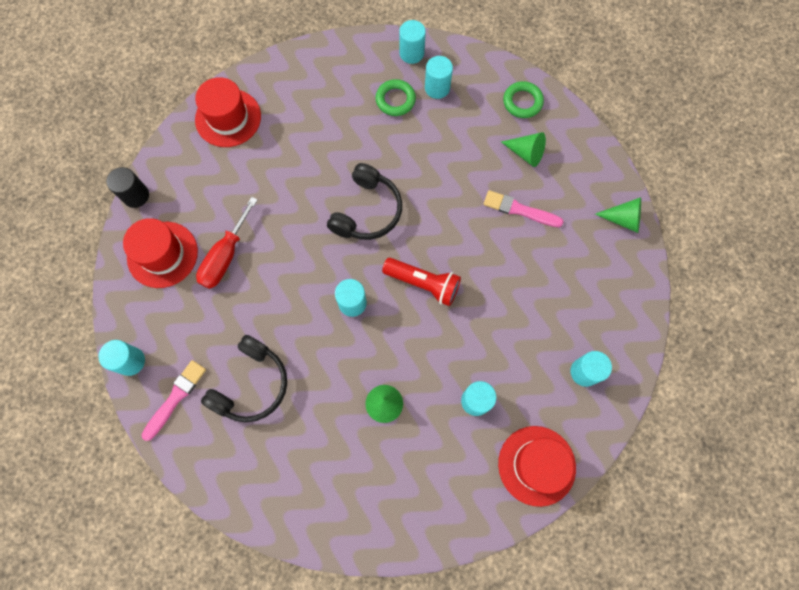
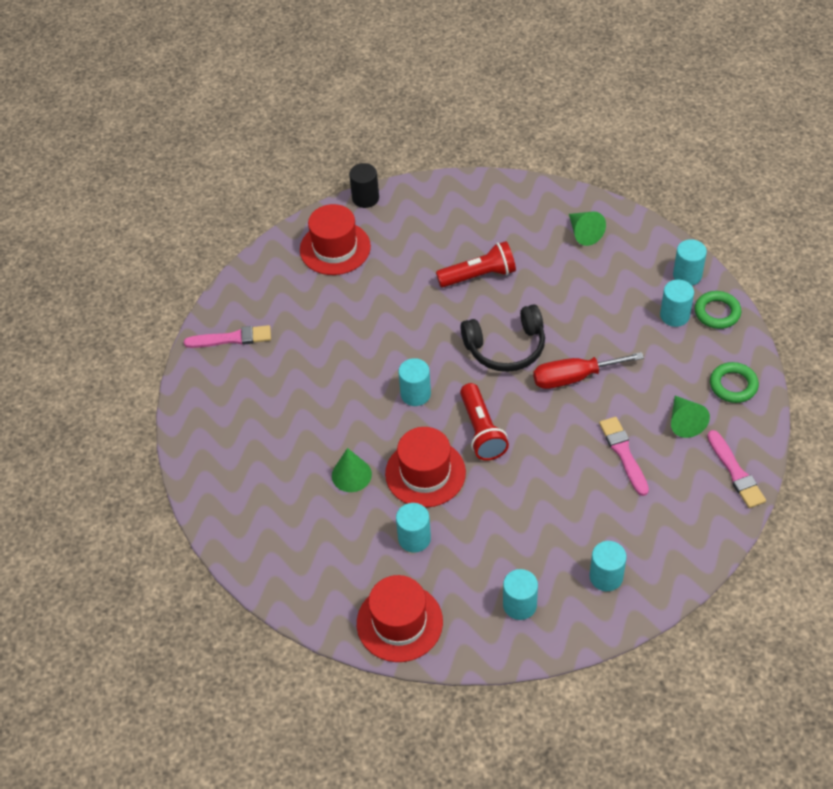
camera: 55 degrees right, 20 degrees down
(130, 361) = (234, 292): turquoise cylinder -> turquoise cylinder (606, 577)
(226, 256) = (372, 286): red screwdriver -> red screwdriver (574, 377)
(228, 118) = (489, 203): red hat -> red hat (425, 473)
(251, 384) = (285, 377): black headphones -> none
(287, 177) = (479, 275): none -> red flashlight
(395, 100) = (629, 295): green ring -> green ring (717, 312)
(589, 157) = (735, 472): none -> pink brush
(623, 219) = (701, 540): green cone -> green cone (583, 233)

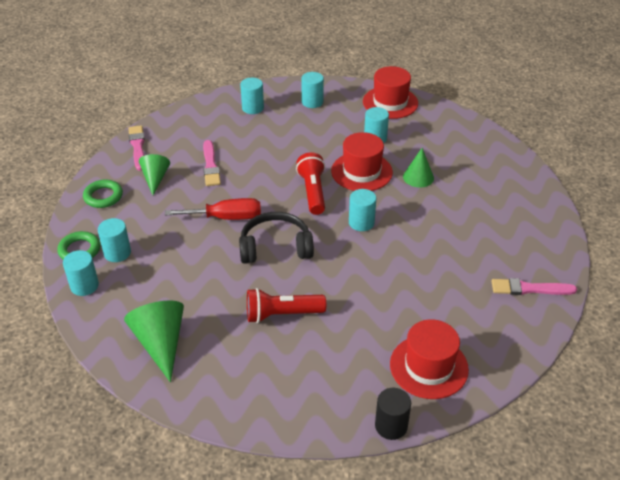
camera: 175 degrees left, 10 degrees down
(583, 233) = (161, 343): green cone -> green cone, size x1.56

